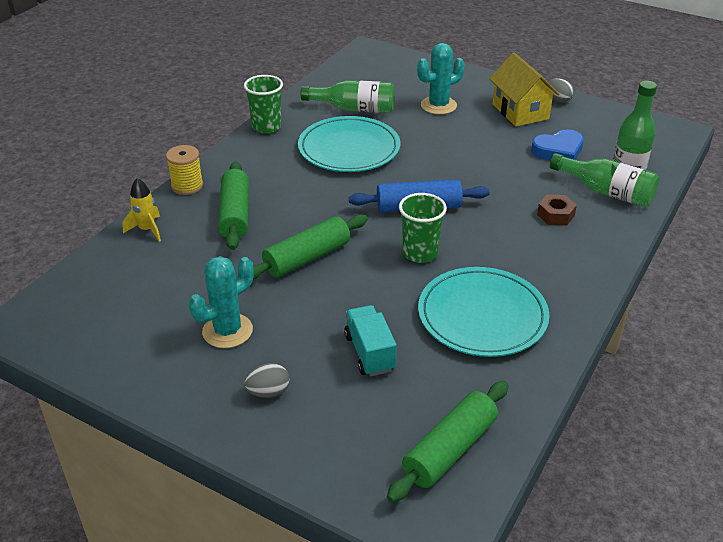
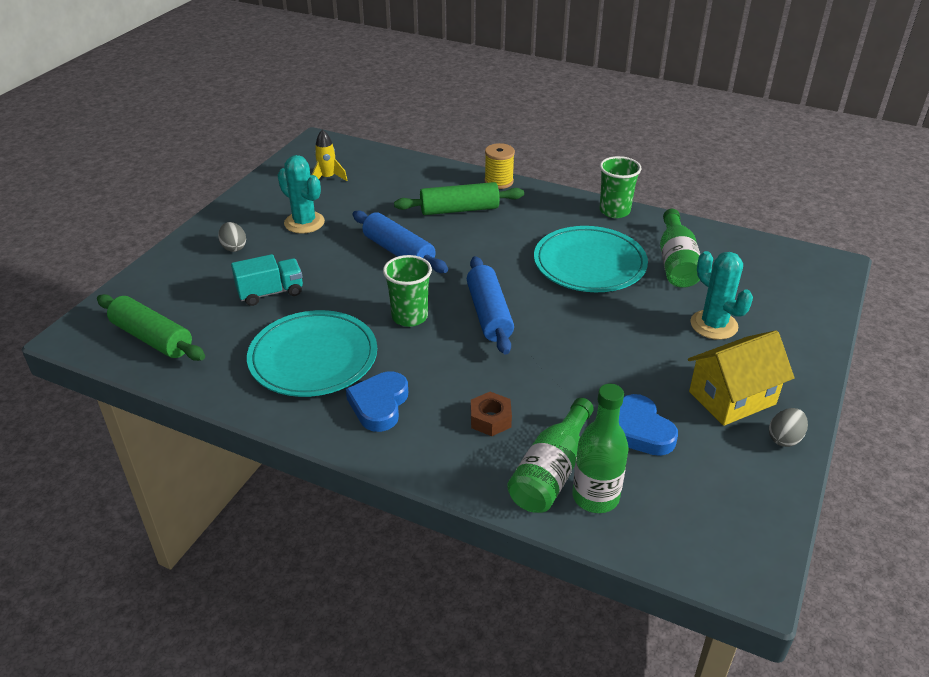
camera: 85 degrees right, 0 degrees up
(147, 230) = (431, 172): yellow rocket -> yellow rocket (327, 178)
(307, 258) = (399, 252): green rolling pin -> blue rolling pin
(545, 273) = (379, 405): none -> blue heart

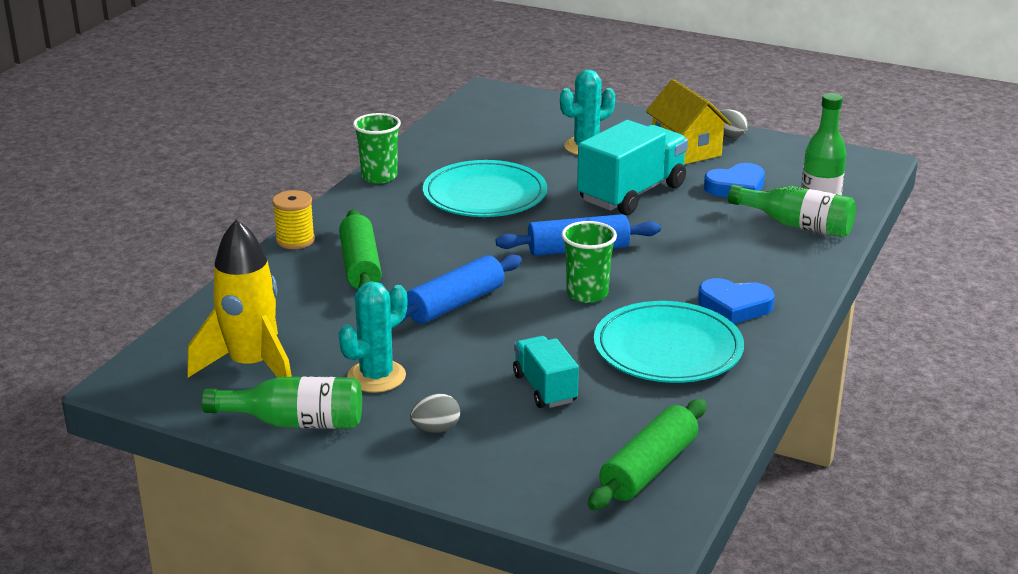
camera: 90 degrees left, 10 degrees down
(327, 178) = (251, 366): yellow rocket -> yellow rocket, size x2.01
(490, 419) = (740, 250): brown nut -> none
(609, 351) = (631, 193): none -> turquoise truck
(676, 262) = (483, 154): green bottle -> green bottle (295, 422)

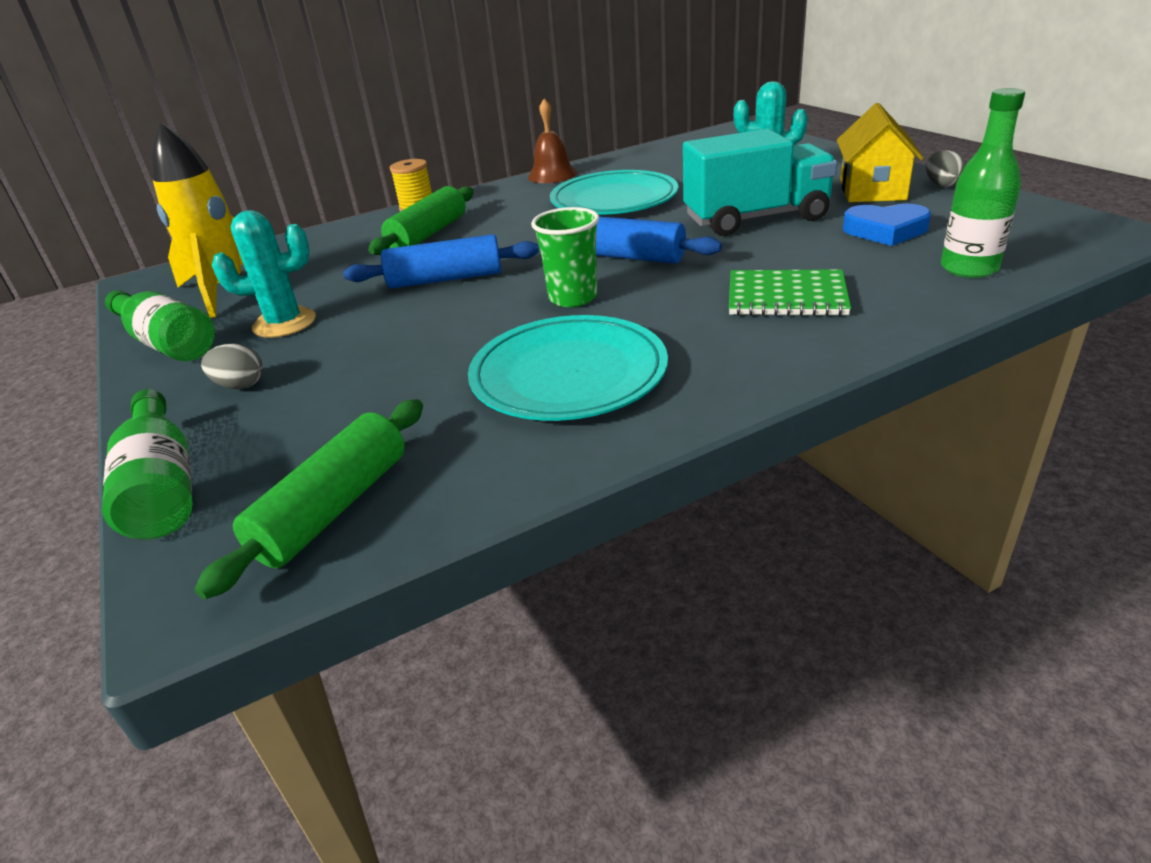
camera: 40 degrees right, 5 degrees up
(379, 177) = (552, 175): green cup -> brown bell
(544, 388) = (388, 377): turquoise truck -> none
(648, 468) = (333, 508): green rolling pin -> green rolling pin turned 45 degrees counterclockwise
(733, 256) = (786, 296): none -> green notebook
(734, 306) = (713, 349): blue heart -> none
(797, 225) = (915, 280): green bottle -> green bottle (163, 486)

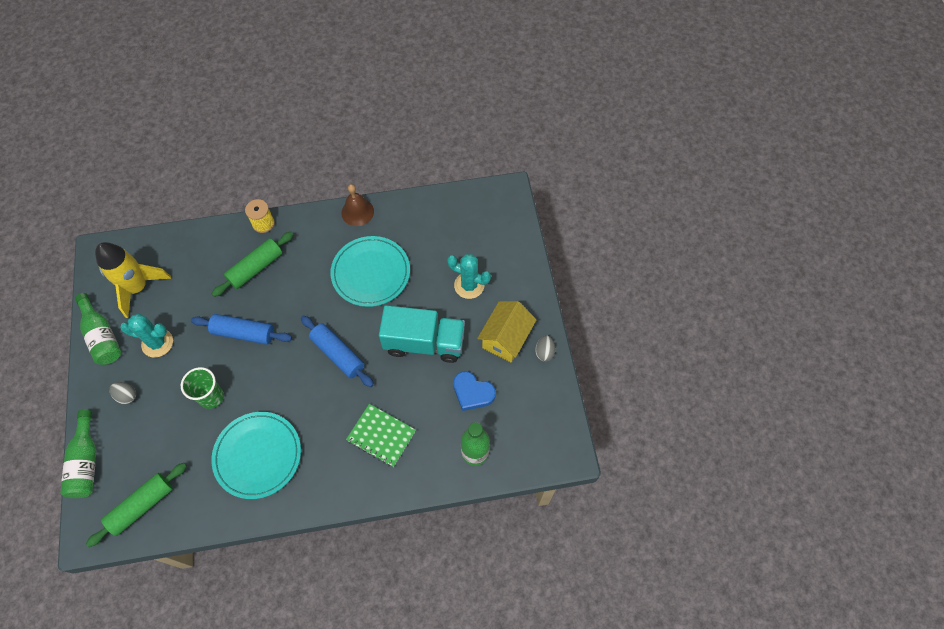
camera: 15 degrees right, 30 degrees up
(573, 298) = (292, 386): green cup -> green cup (211, 397)

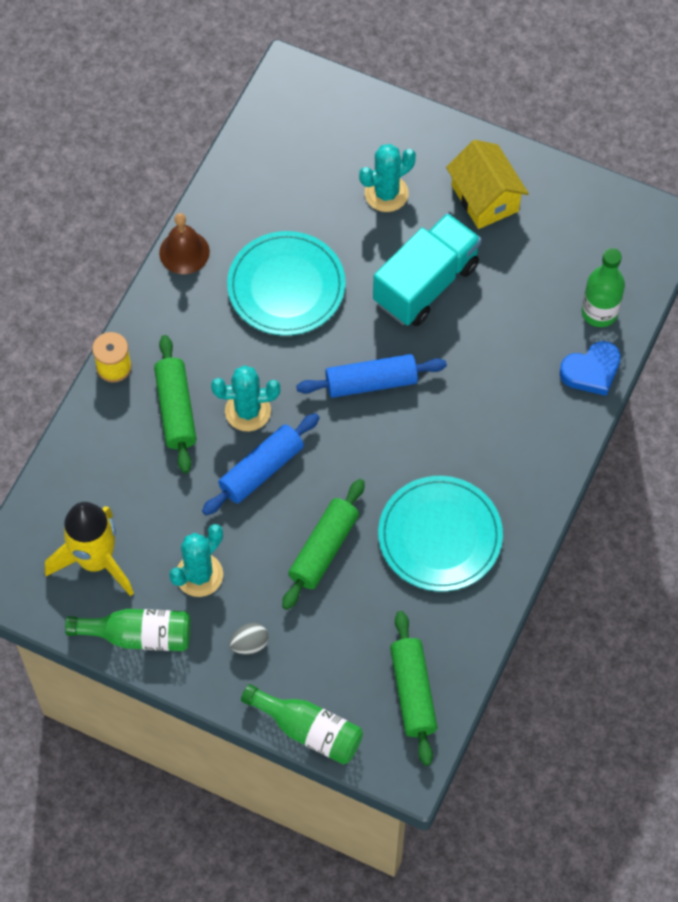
camera: 55 degrees left, 0 degrees up
(211, 397) = (323, 549): green cup -> green rolling pin
(277, 303) = (248, 411): none -> turquoise cactus
(381, 435) = (510, 394): green notebook -> none
(472, 392) = (526, 272): blue heart -> blue heart (591, 371)
(544, 352) = (531, 171): grey egg -> none

